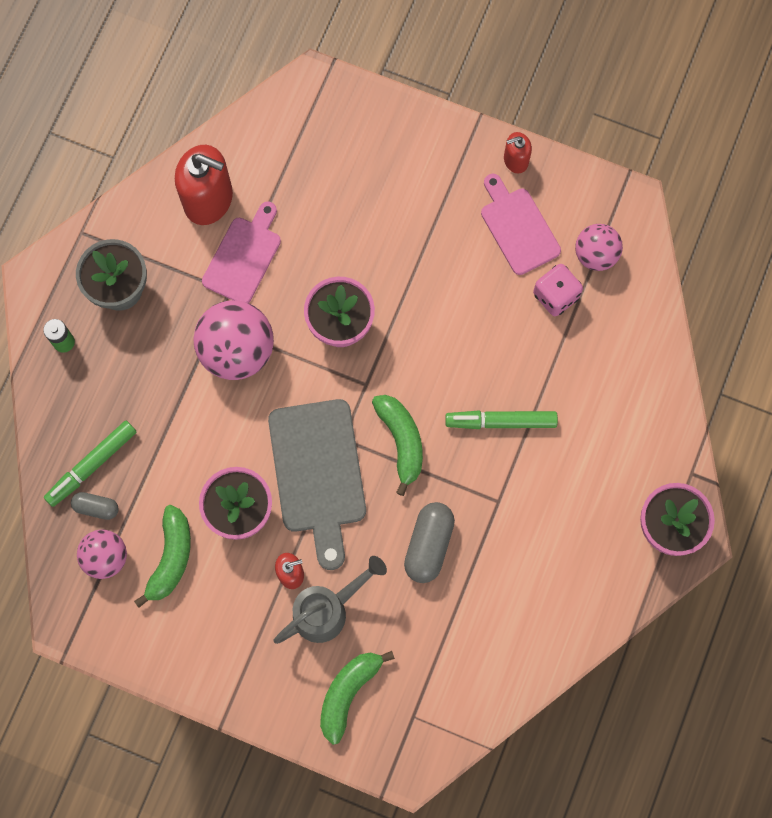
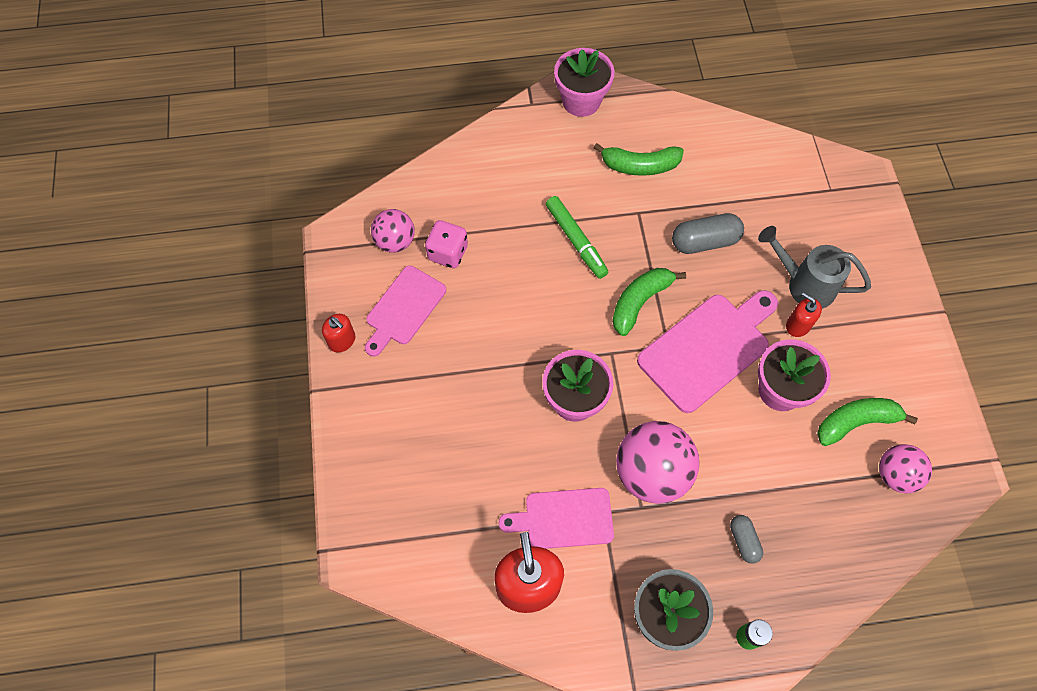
camera: 120 degrees left, 10 degrees down
(92, 465) = (833, 537): green marker -> none
(96, 507) = (864, 509): grey capsule -> grey capsule (743, 541)
(318, 473) = (708, 348): grey cutting board -> pink cutting board
(348, 693) = (849, 238): green banana -> green banana (640, 166)

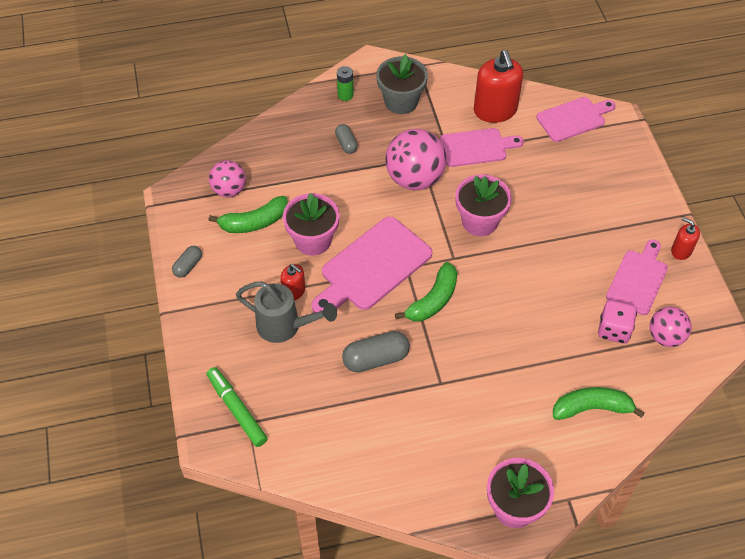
camera: 175 degrees right, 10 degrees down
(419, 560) = (573, 118): none -> pink cutting board
(576, 241) = (497, 350): green marker -> green marker (237, 409)
(640, 166) = (443, 433): green banana -> green banana (592, 408)
(926, 367) = (188, 266): none -> grey capsule

